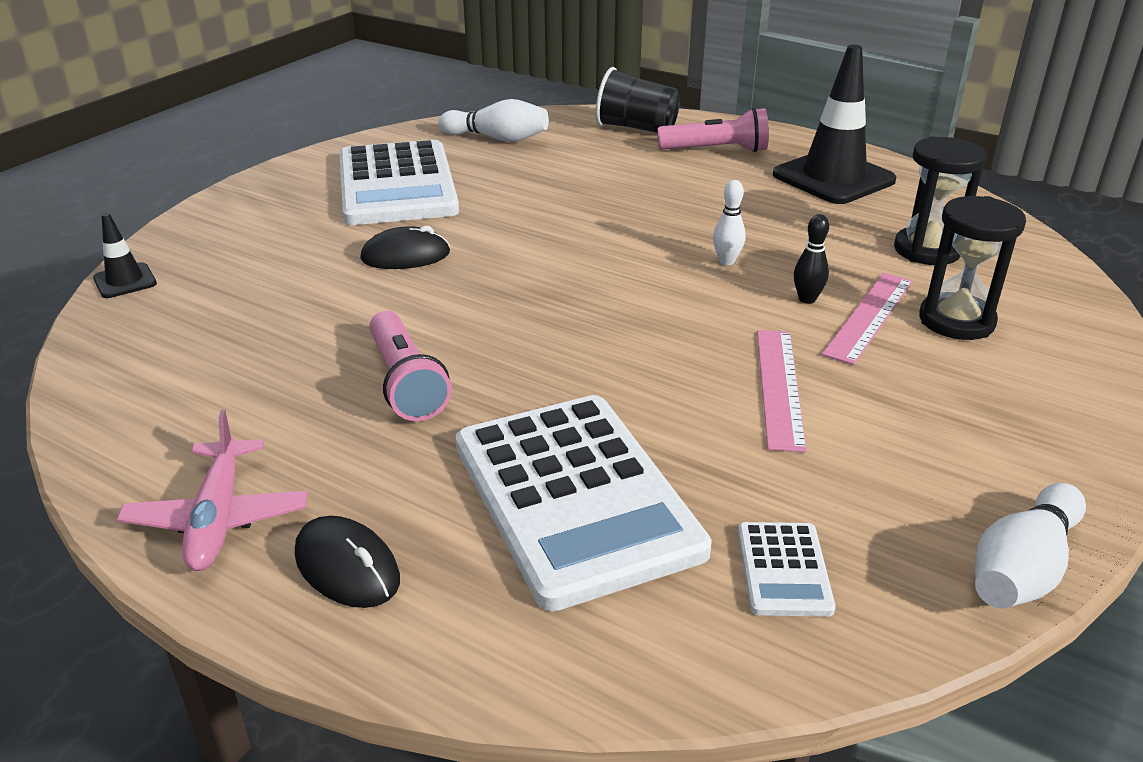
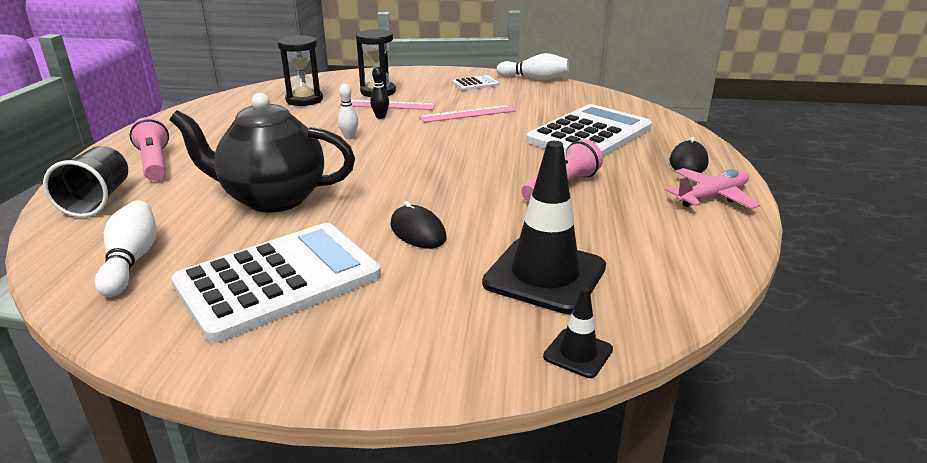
camera: 115 degrees left, 5 degrees down
(564, 196) = (273, 199): none -> black teapot
(784, 569) = (579, 102): white calculator -> white calculator (475, 84)
(833, 178) = (204, 125): black traffic cone -> black traffic cone (545, 275)

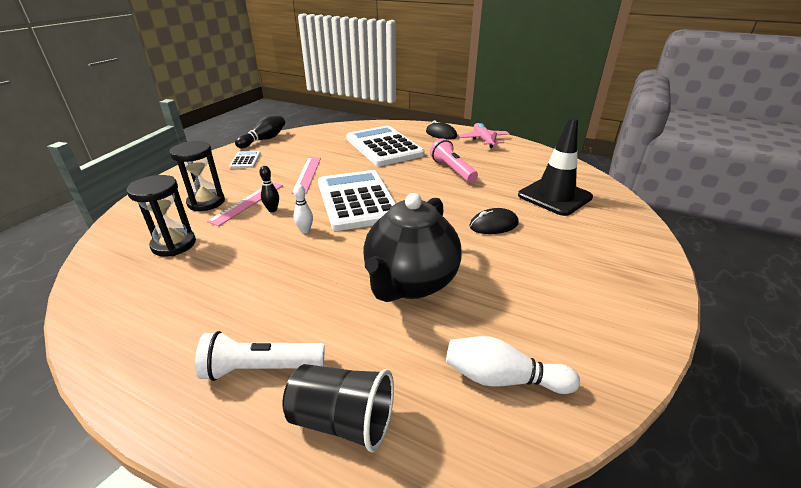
camera: 70 degrees left, 5 degrees up
(155, 163) = (261, 368): pink flashlight -> white flashlight
(278, 280) = (549, 290): white calculator -> white calculator (357, 200)
(534, 79) = (264, 140): white bowling pin -> black bowling pin
(578, 353) = (625, 203): black traffic cone -> none

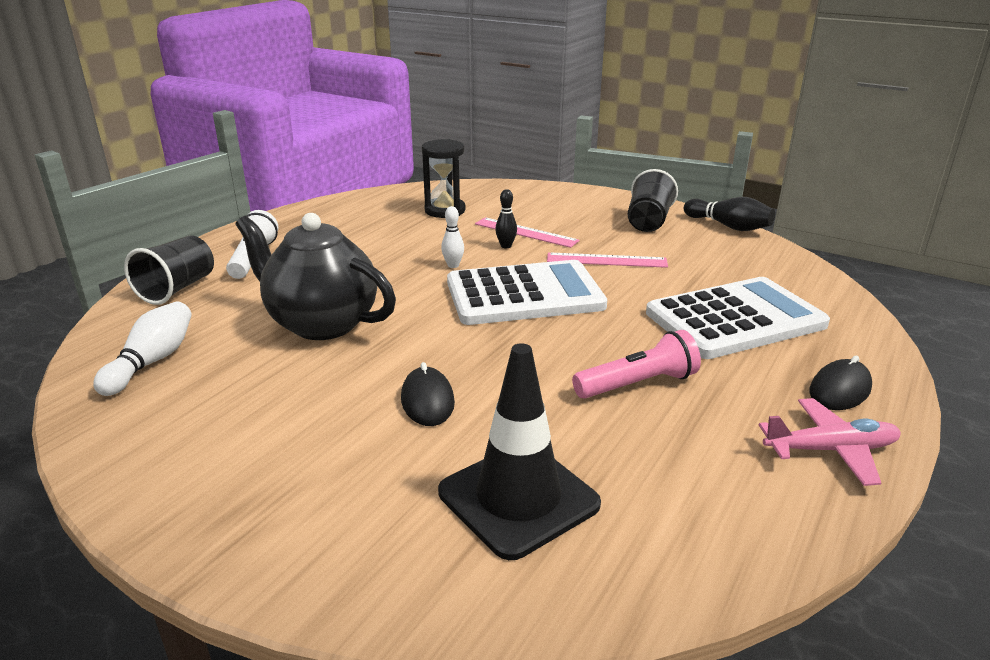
camera: 95 degrees right, 5 degrees down
(206, 202) = (529, 213): black hourglass -> none
(245, 160) = (648, 221): white calculator -> black cup

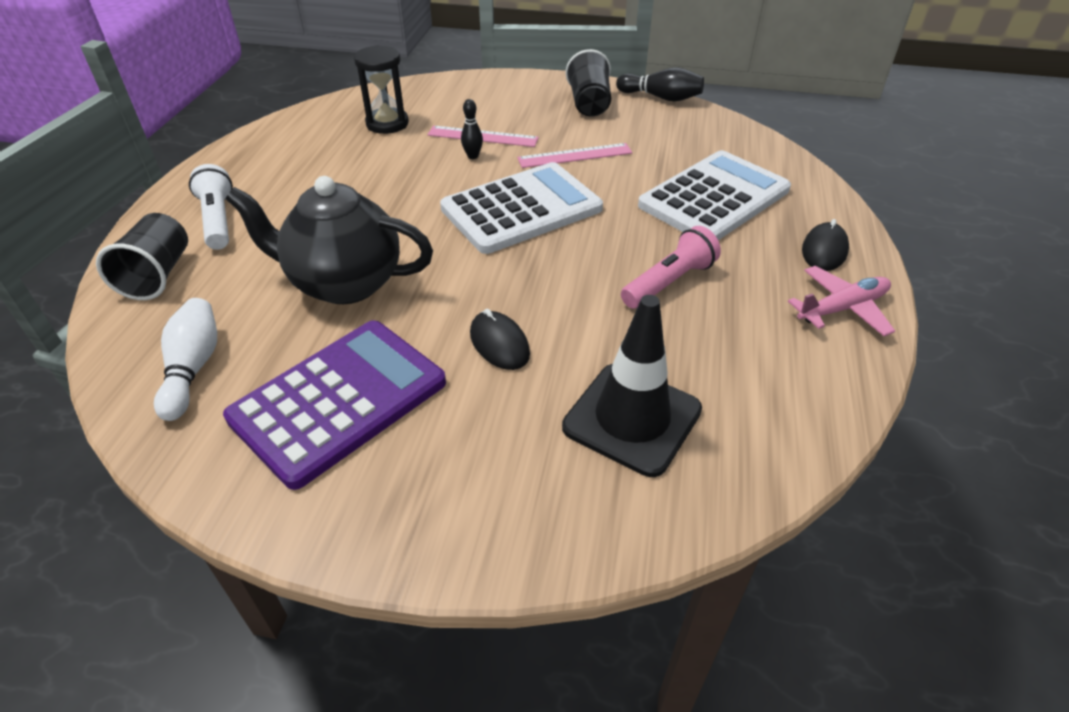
camera: 20 degrees left, 15 degrees up
(250, 414) = (339, 400): none -> purple calculator
(453, 265) = (434, 188): white bowling pin -> none

